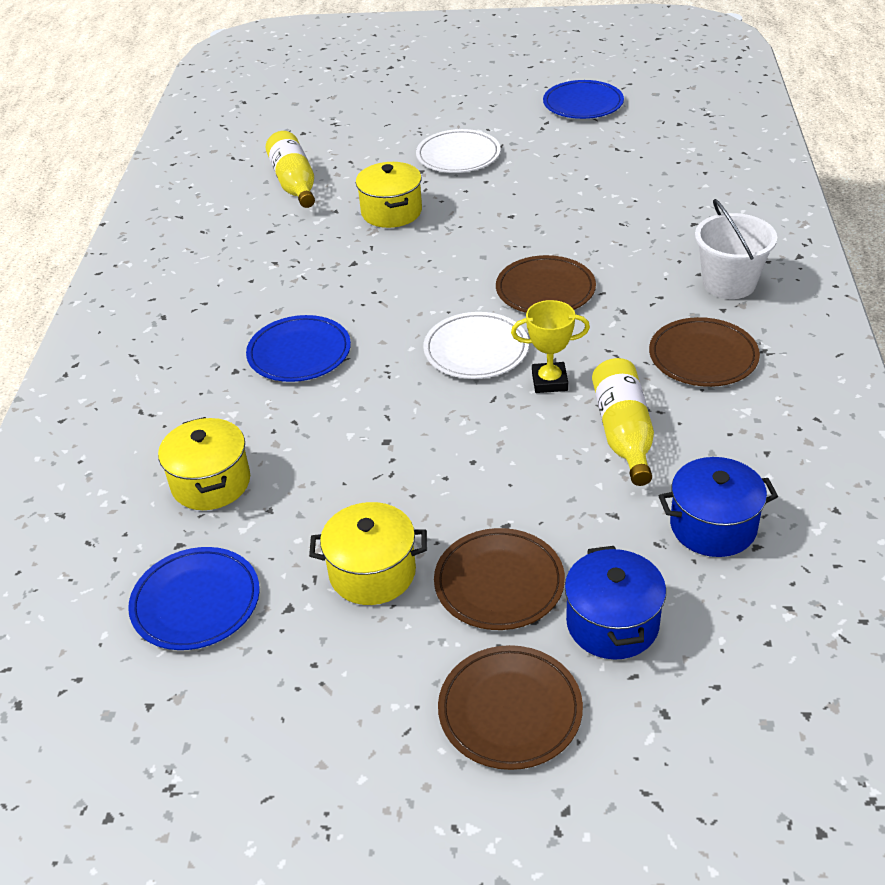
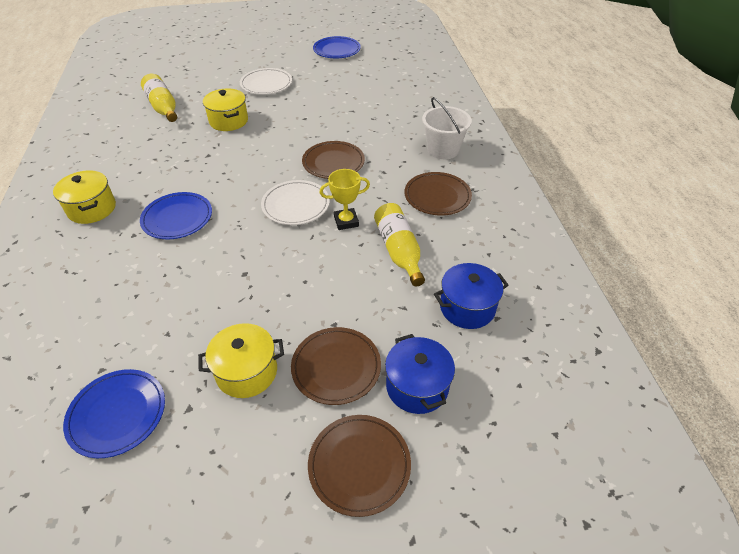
camera: 15 degrees left, 5 degrees up
(211, 483) = (122, 319): yellow pot -> yellow pot (92, 209)

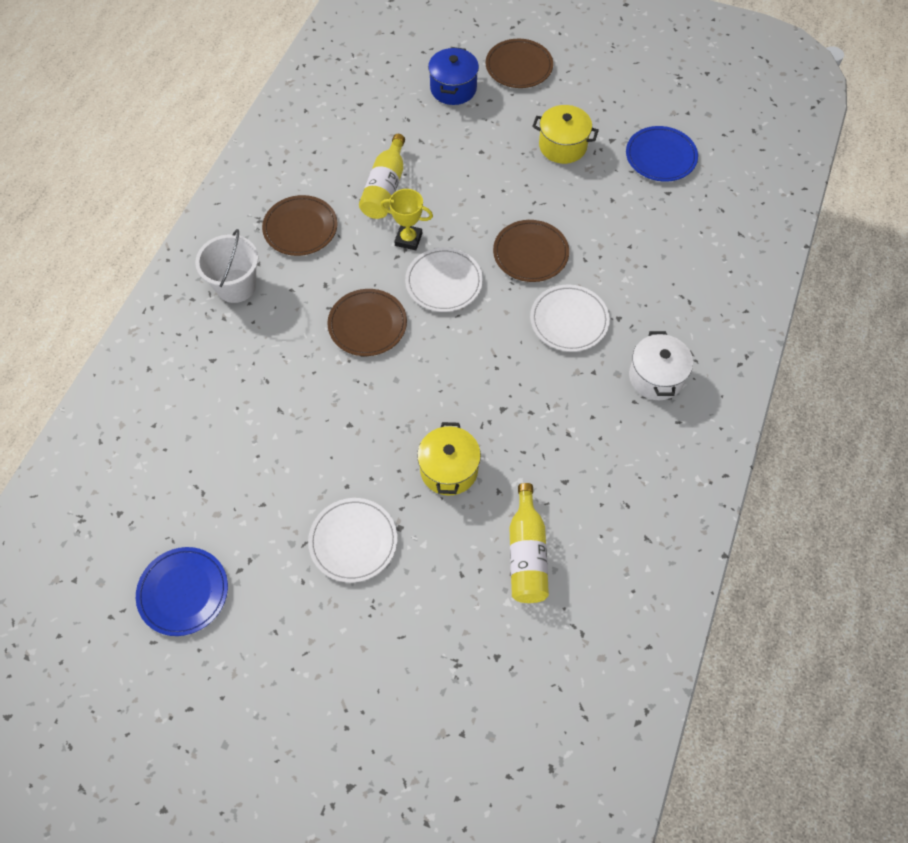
camera: 150 degrees left, 15 degrees up
(92, 209) = (656, 377): yellow pot -> white pot
(177, 218) = (569, 320): blue plate -> white plate
(336, 367) = (499, 122): brown plate -> brown plate (530, 253)
(467, 307) = (373, 120): blue pot -> none

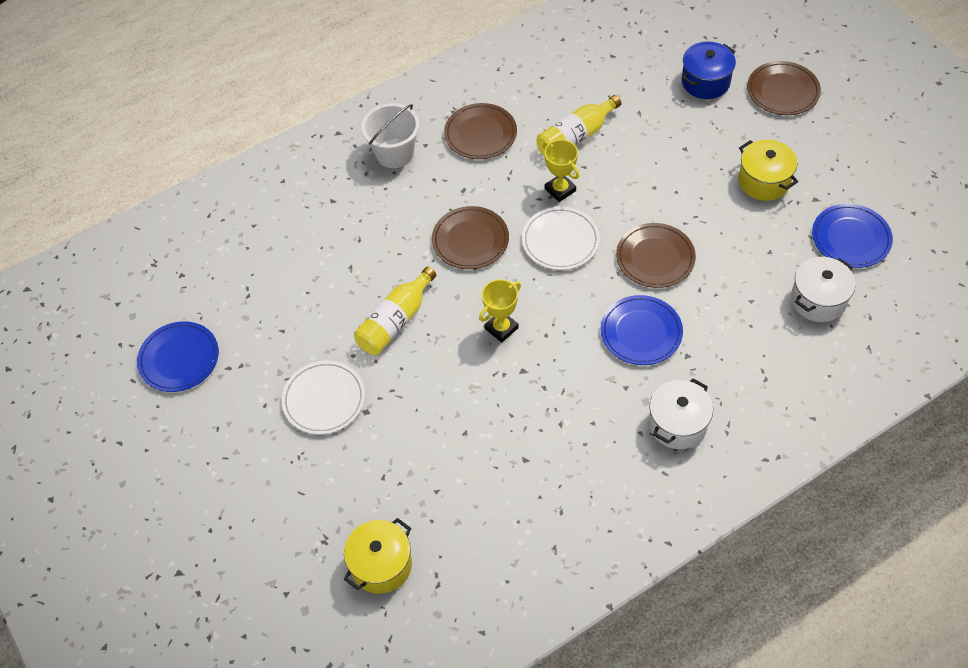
camera: 40 degrees right, 5 degrees down
(449, 469) = (440, 391): yellow pot -> yellow pot (381, 565)
(455, 384) = (501, 328): none -> yellow trophy
(526, 554) = (446, 495): yellow bottle -> yellow bottle (395, 321)
(569, 320) = (641, 332): white plate -> blue plate
(676, 217) = (818, 300): none -> white pot

